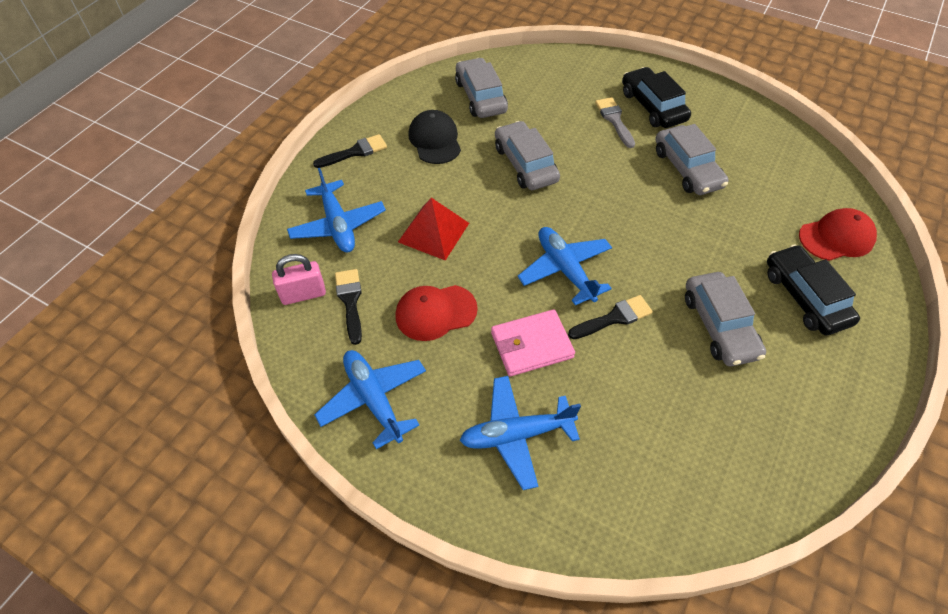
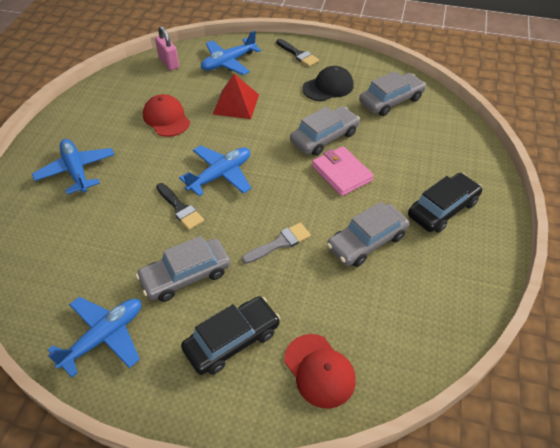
camera: 75 degrees right, 5 degrees down
(350, 301) = (167, 81): black brush -> none
(374, 399) = (97, 106): blue plane -> blue plane (104, 337)
(531, 345) = (147, 167): pink wallet -> pink wallet (341, 173)
(614, 120) = (407, 184): grey brush -> grey brush (280, 243)

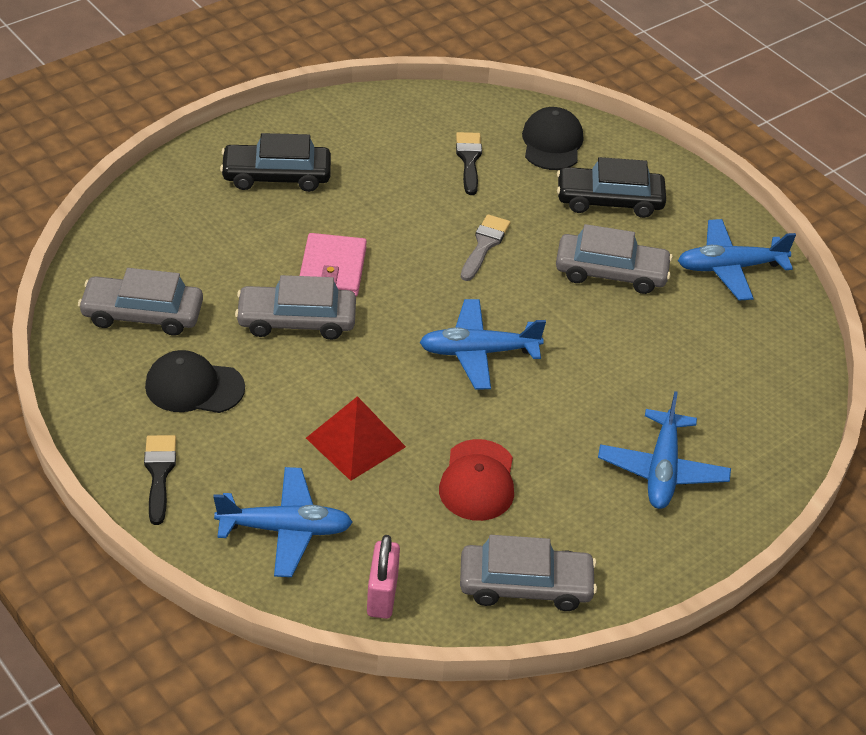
camera: 145 degrees left, 5 degrees down
(180, 208) = (562, 342): black brush -> black brush (469, 160)
(280, 243) = (484, 245): grey brush -> grey brush turned 105 degrees clockwise
(319, 370) = (552, 143): red cap -> black cap
(367, 241) = (394, 196): grey car -> grey car (525, 585)

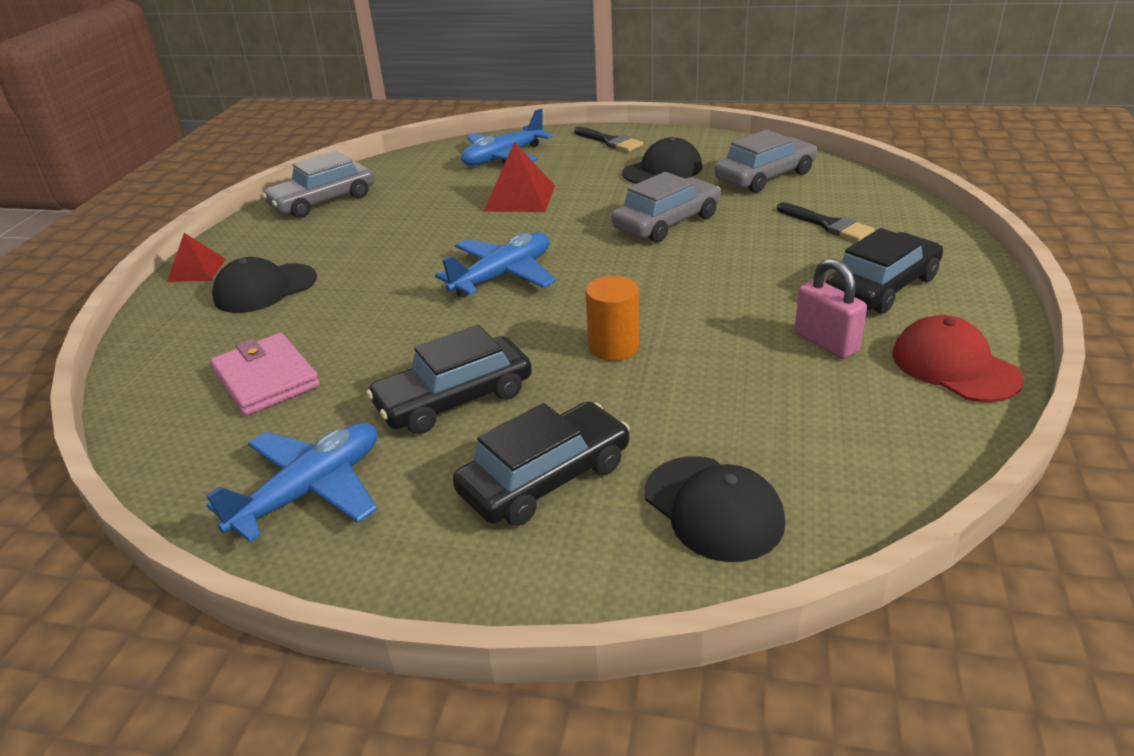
camera: 145 degrees right, 10 degrees down
(332, 269) = (703, 259): pink wallet -> pink wallet (266, 379)
(382, 595) = (411, 164): pink padlock -> pink padlock (826, 342)
(469, 160) = (764, 416): black brush -> black brush (828, 225)
(477, 481) = (410, 221): red cap -> red cap (954, 366)
(484, 245) = (613, 347): grey brush -> orange cylinder
(611, 272) = (454, 399): grey car -> black car
(662, 470) = (265, 288): blue plane -> black cap
(706, 544) = (197, 270): none -> red pyramid

